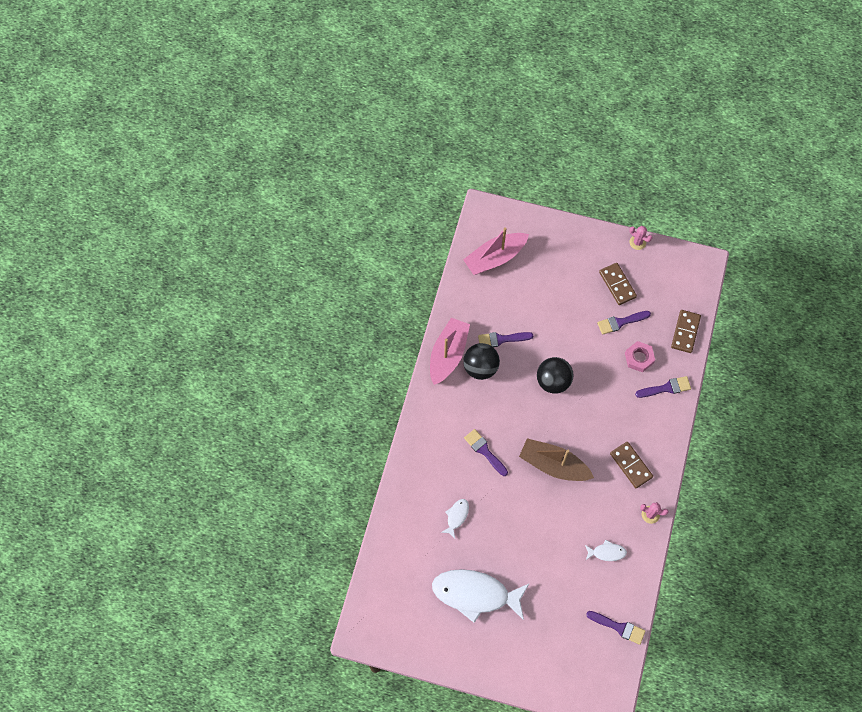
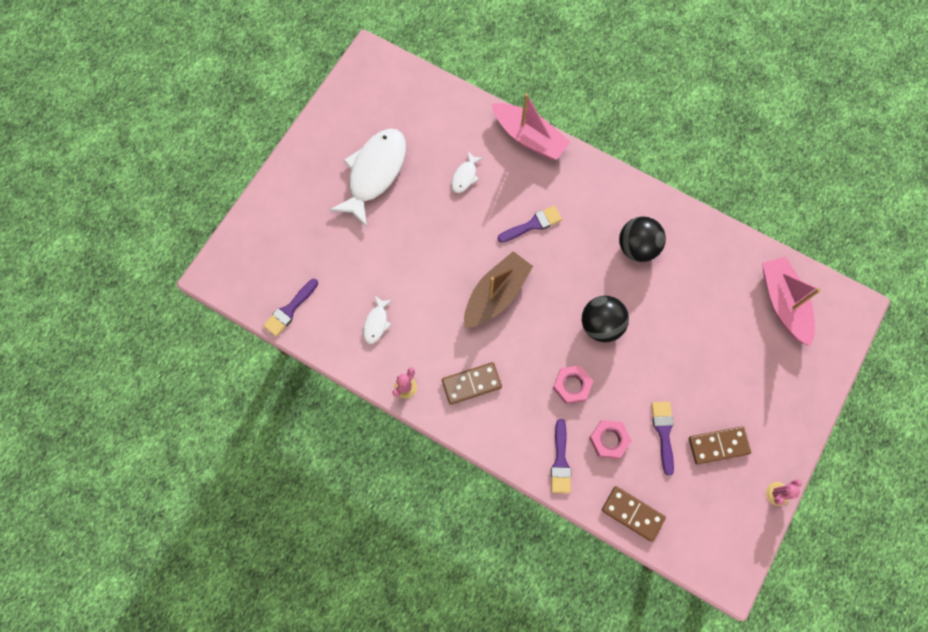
camera: 105 degrees right, 5 degrees up
(448, 354) = (661, 216): pink boat -> pink boat (529, 137)
(456, 516) = (465, 176): white fish -> white fish turned 75 degrees clockwise
(501, 339) = (669, 281): purple brush -> none
(607, 392) = (572, 385): none -> pink nut

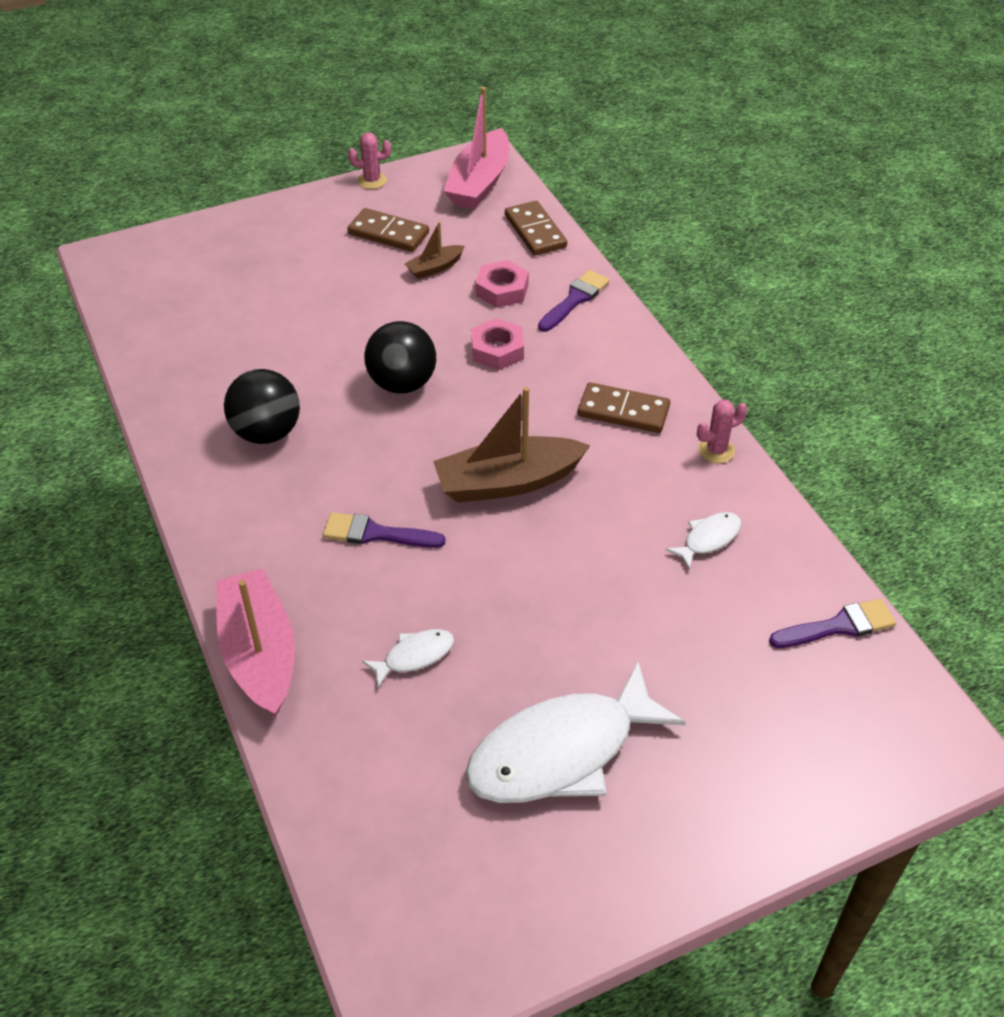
camera: 145 degrees left, 25 degrees down
(663, 432) = (435, 268): purple brush -> brown boat
(783, 303) = (170, 297): pink boat -> pink boat (479, 183)

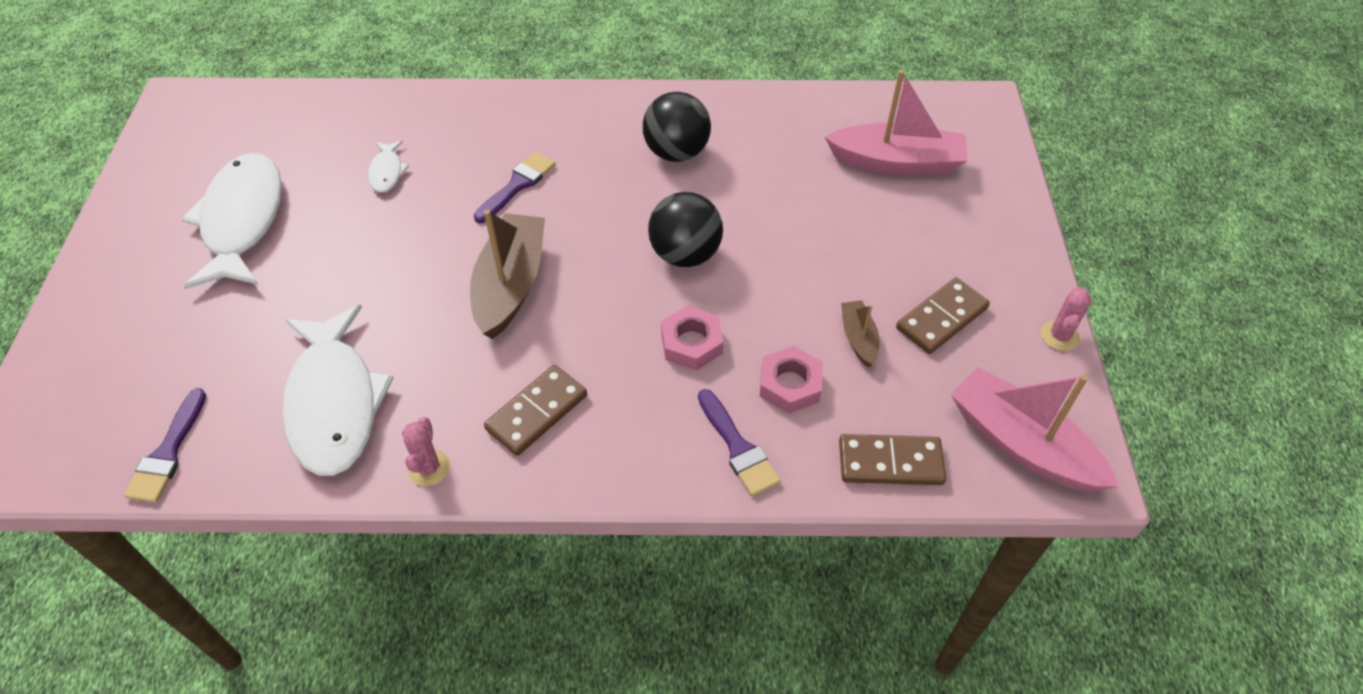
camera: 115 degrees right, 5 degrees up
(259, 653) = (457, 99): pink boat -> pink boat (896, 162)
(708, 539) = (335, 403): white fish -> white fish, size x2.28

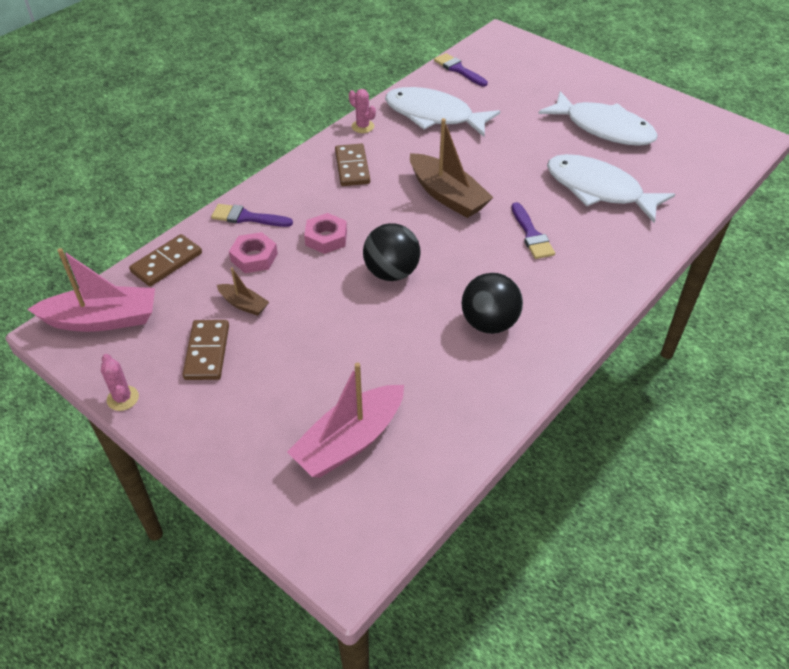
camera: 130 degrees right, 5 degrees down
(387, 172) = (598, 190): white fish -> white fish, size x2.28

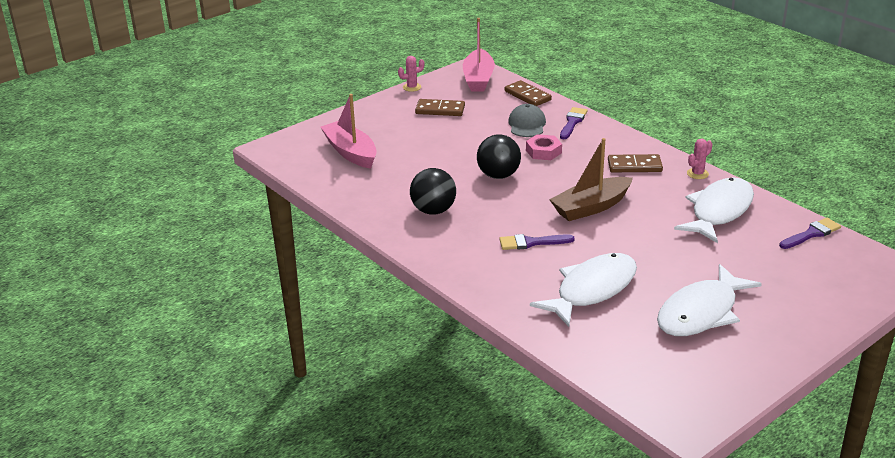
camera: 100 degrees right, 15 degrees down
(243, 304) = (479, 121): brown boat -> none
(254, 257) = (527, 124): pink nut -> grey cap

